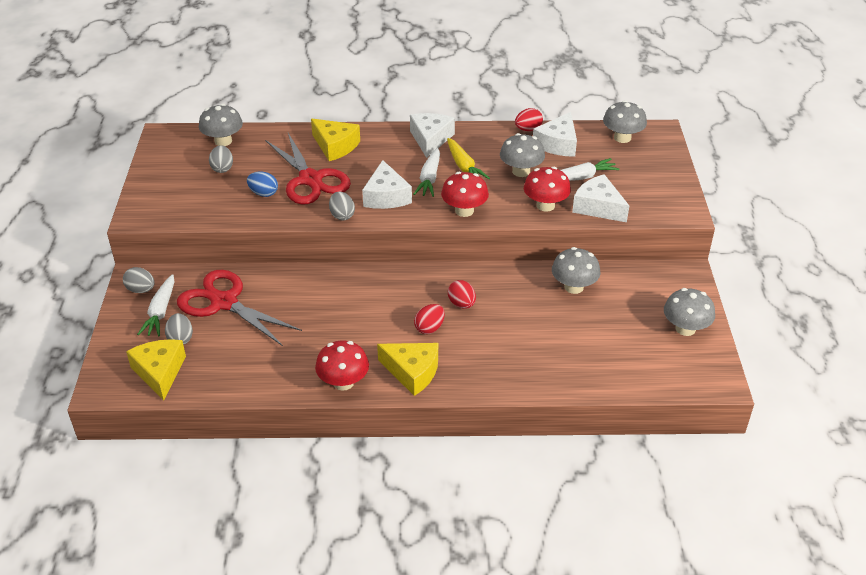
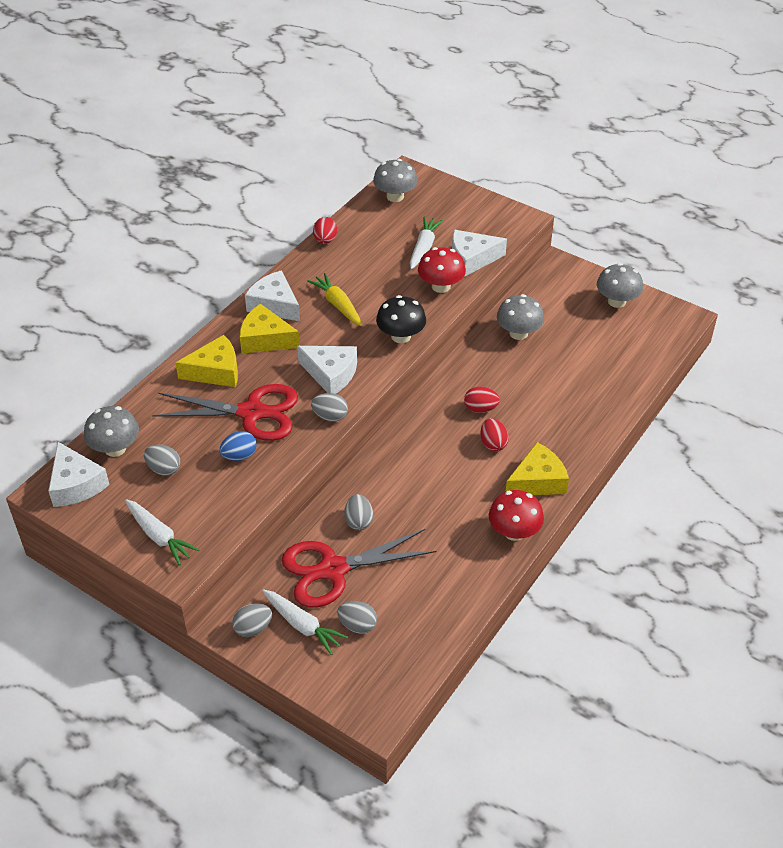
camera: 55 degrees left, 5 degrees up
(160, 372) = (392, 661): yellow cheese -> yellow cheese (265, 339)
(282, 293) = (358, 521): none -> grey egg
(429, 178) = (333, 334): white carrot -> white carrot (159, 536)
(464, 166) = (338, 305): yellow carrot -> yellow carrot turned 135 degrees counterclockwise
(464, 211) = (401, 336): red mushroom -> black mushroom
(521, 171) = (381, 275): grey mushroom -> none
(558, 144) = (365, 235): white cheese -> white cheese (76, 484)

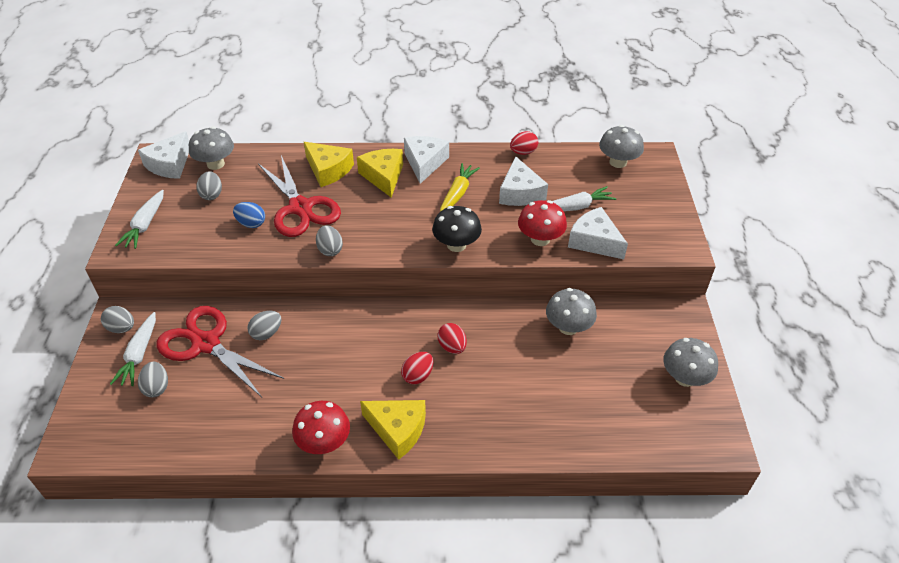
camera: 55 degrees right, 0 degrees up
(331, 374) = (377, 228): white cheese -> white cheese (520, 193)

